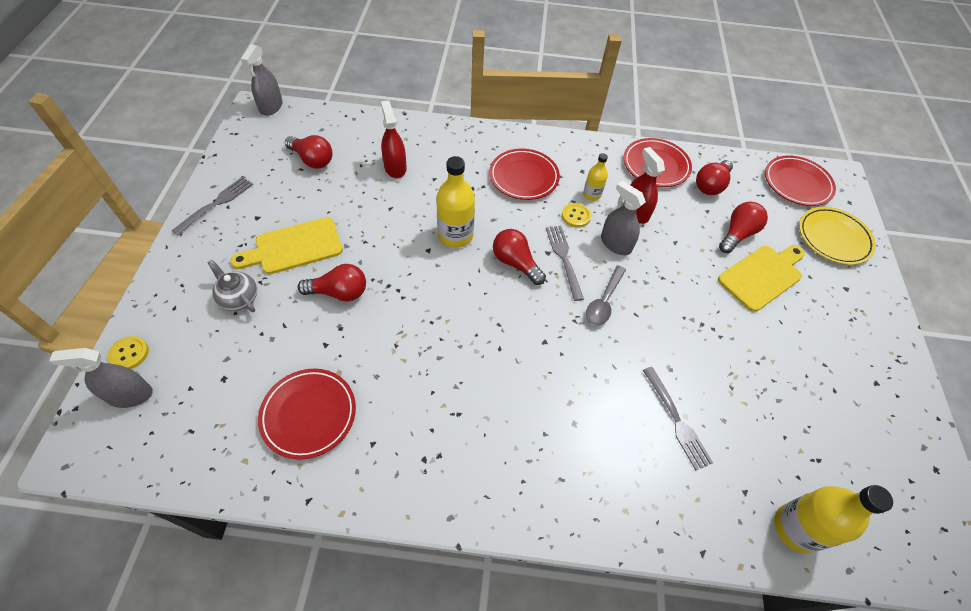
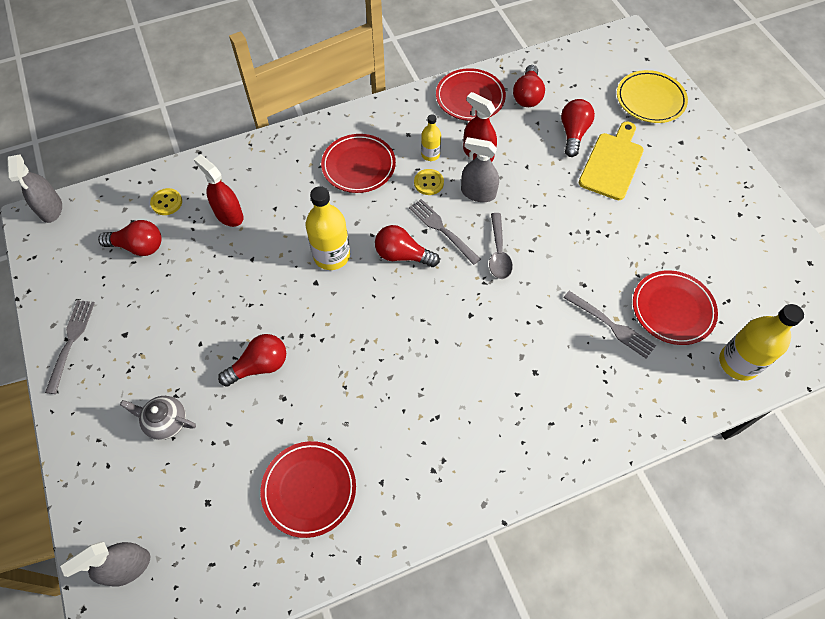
camera: 25 degrees left, 5 degrees up
(129, 354) = (97, 531): yellow button -> yellow button (166, 202)
(294, 247) = (184, 345): yellow cutting board -> none
(797, 183) = (597, 60): red plate -> red plate (672, 309)

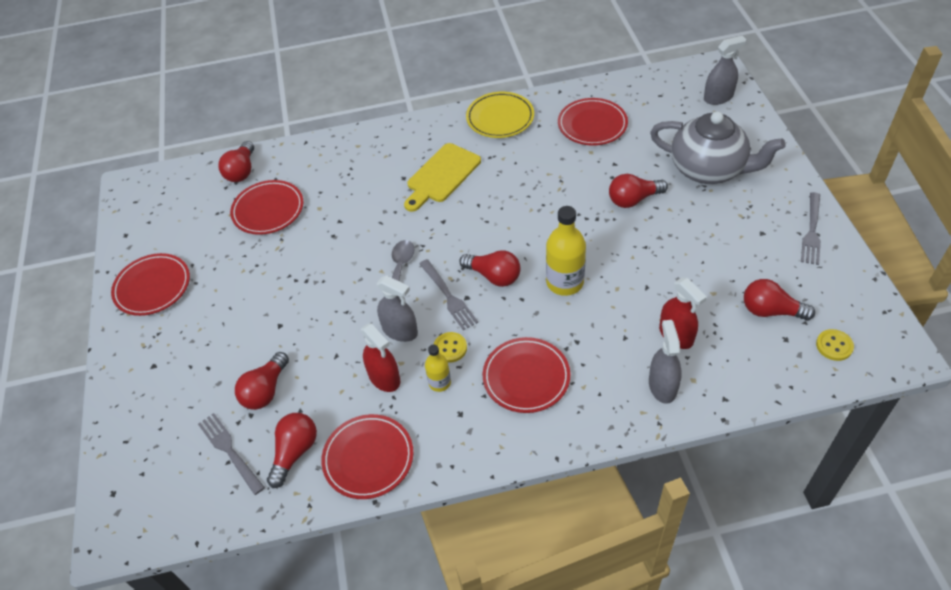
camera: 165 degrees left, 10 degrees down
(51, 209) = (888, 363): grey spray bottle -> grey spray bottle (662, 386)
(166, 202) = (750, 357): yellow button -> yellow button (834, 346)
(166, 422) = (708, 169): grey teapot -> grey teapot, size x2.09
(611, 325) = (326, 203): grey fork -> grey fork (230, 451)
(612, 163) = (242, 349): yellow cutting board -> yellow cutting board (441, 176)
(650, 100) = (150, 426): yellow plate -> yellow plate (500, 118)
(735, 209) = (152, 287): none -> red plate
(738, 363) = (242, 171): yellow bottle -> red light bulb

